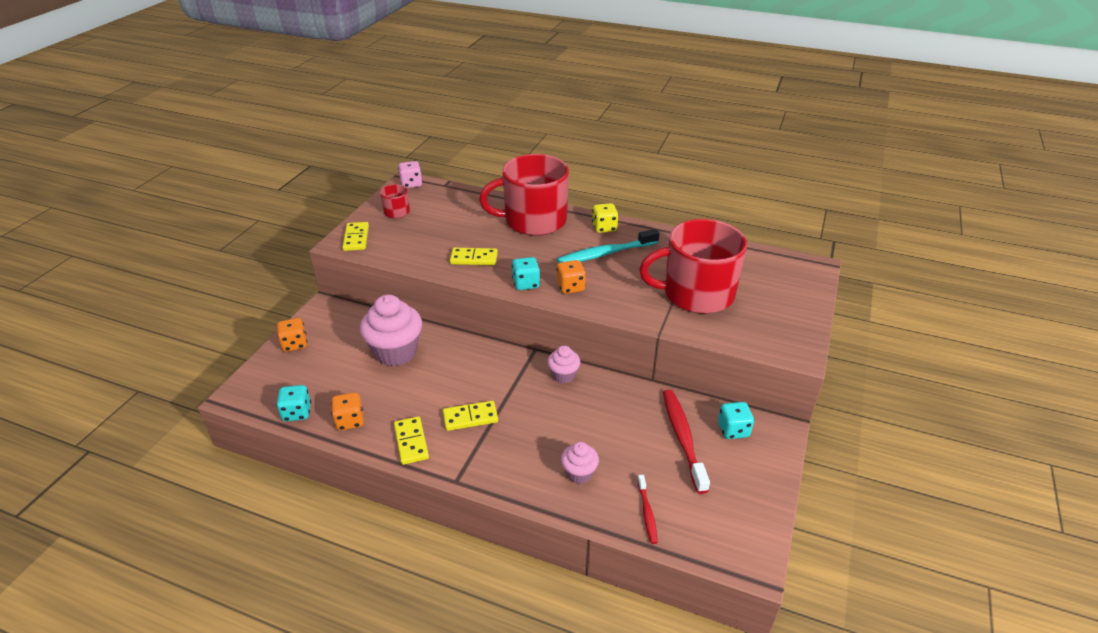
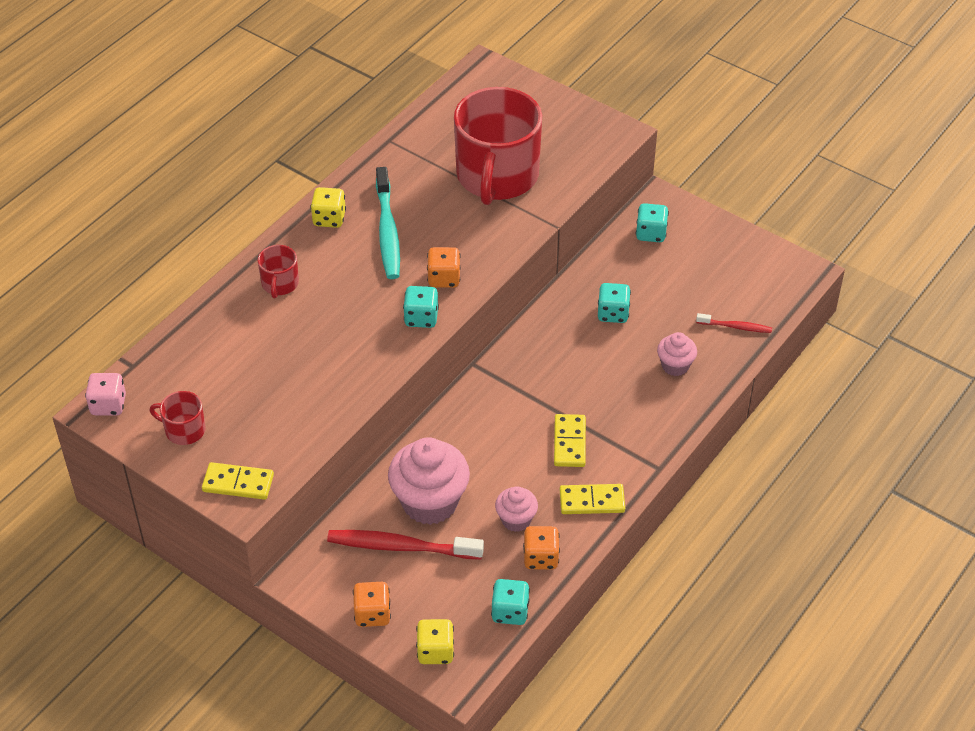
camera: 75 degrees left, 10 degrees up
(261, 380) = (435, 651): none -> yellow dice
(474, 258) = (345, 359): yellow domino -> none
(533, 220) = (280, 284): red mug -> red mug, size x0.43
(563, 375) = (528, 347): pink cupcake -> pink cupcake (516, 520)
(623, 420) = (613, 313): none -> turquoise dice
(683, 438) = (651, 274): red toothbrush -> red toothbrush (401, 547)

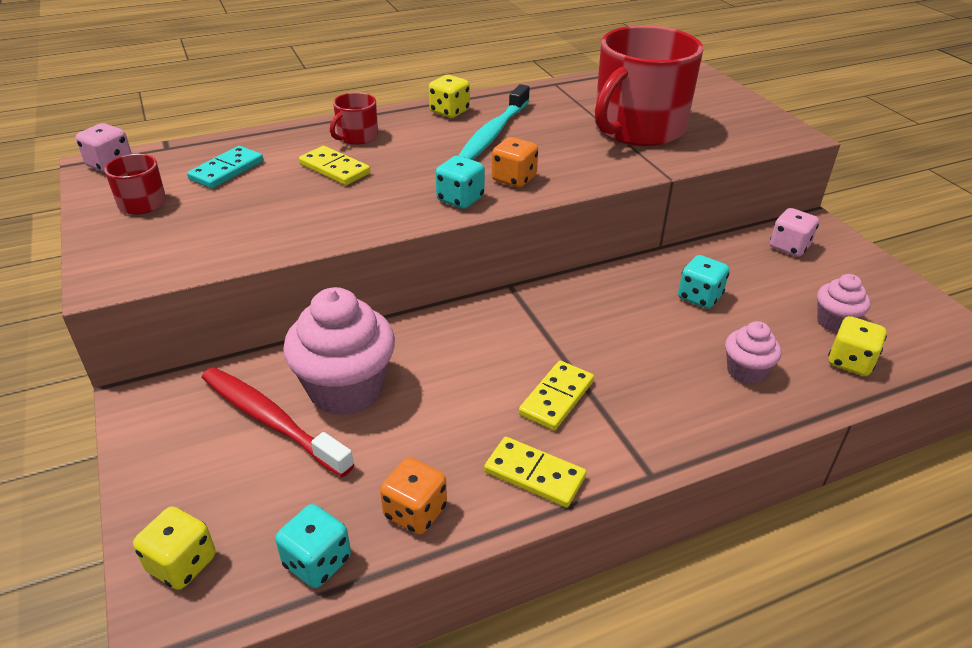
camera: 30 degrees right, 10 degrees down
(212, 368) = (226, 170): none -> turquoise domino
(238, 483) = (126, 261): yellow domino -> yellow domino (334, 169)
(372, 614) = (165, 478): orange dice -> none
(516, 520) = (424, 452): pink cupcake -> pink cupcake (834, 322)
(651, 233) = (789, 247): turquoise dice -> pink dice
(735, 327) = (850, 362): red toothbrush -> yellow dice

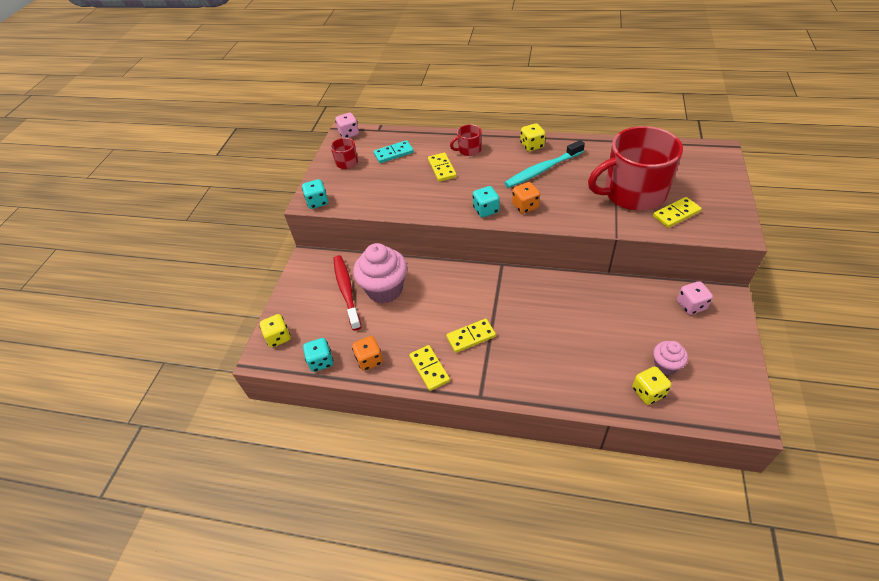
camera: 40 degrees right, 10 degrees up
(699, 297) = (598, 314): turquoise dice -> turquoise dice (317, 202)
(710, 136) = (676, 214): none -> yellow domino
(745, 372) = (580, 369): pink cupcake -> none

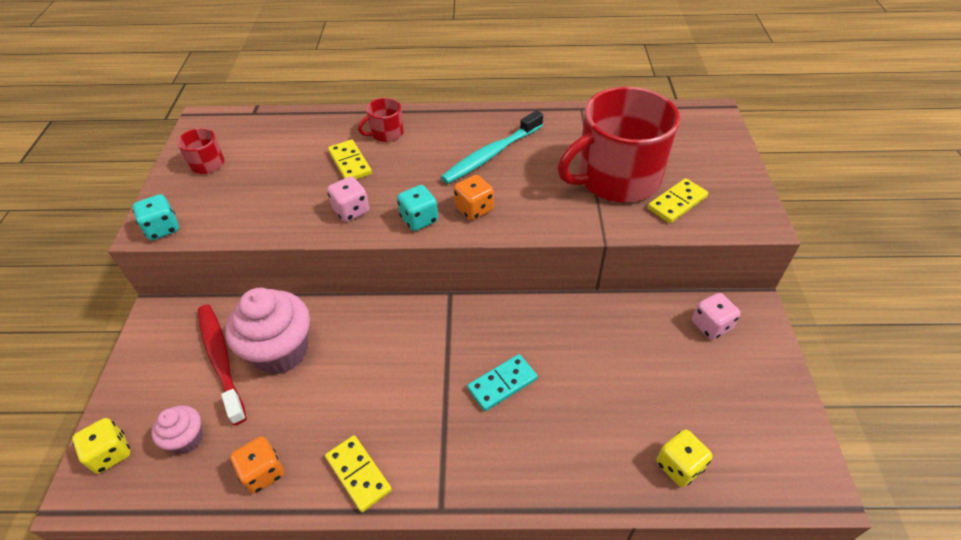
camera: 15 degrees left, 0 degrees up
(321, 361) = (183, 486): turquoise dice -> none
(349, 134) = (209, 121): pink dice -> pink dice (351, 211)
(393, 153) = (278, 145): turquoise domino -> turquoise domino (502, 384)
(471, 337) = (417, 412): yellow domino -> none
(532, 146) = (472, 122): yellow dice -> none
(665, 365) = (695, 420): pink cupcake -> pink cupcake (187, 439)

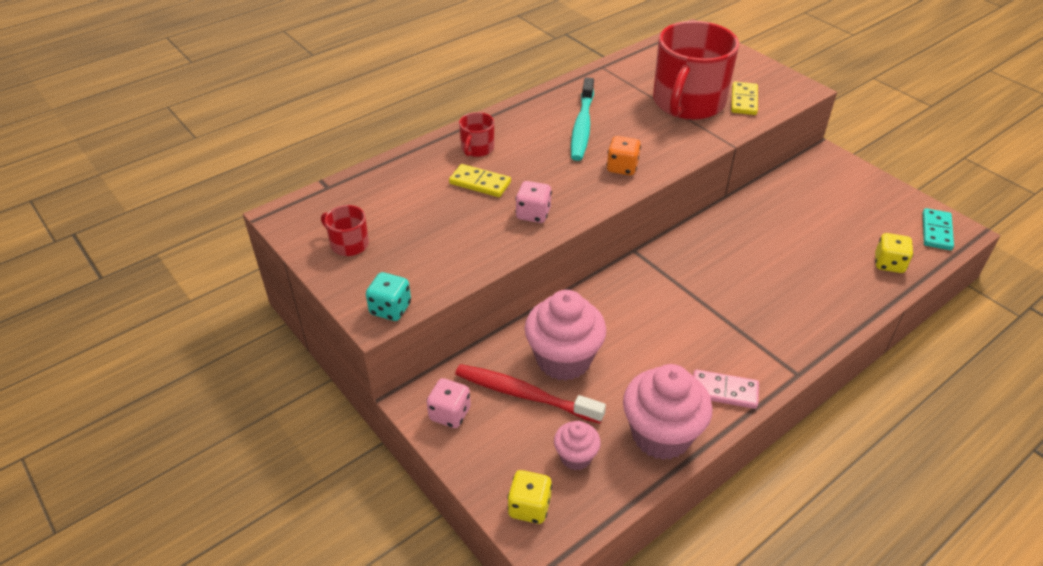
camera: 40 degrees left, 5 degrees down
(263, 472) = (661, 435): orange dice -> pink cupcake
(358, 474) = (724, 391): yellow domino -> pink domino
(419, 219) = (593, 194): turquoise dice -> none
(502, 384) = (741, 283): turquoise domino -> turquoise domino (936, 231)
(711, 325) = (816, 178): pink dice -> pink dice (450, 414)

